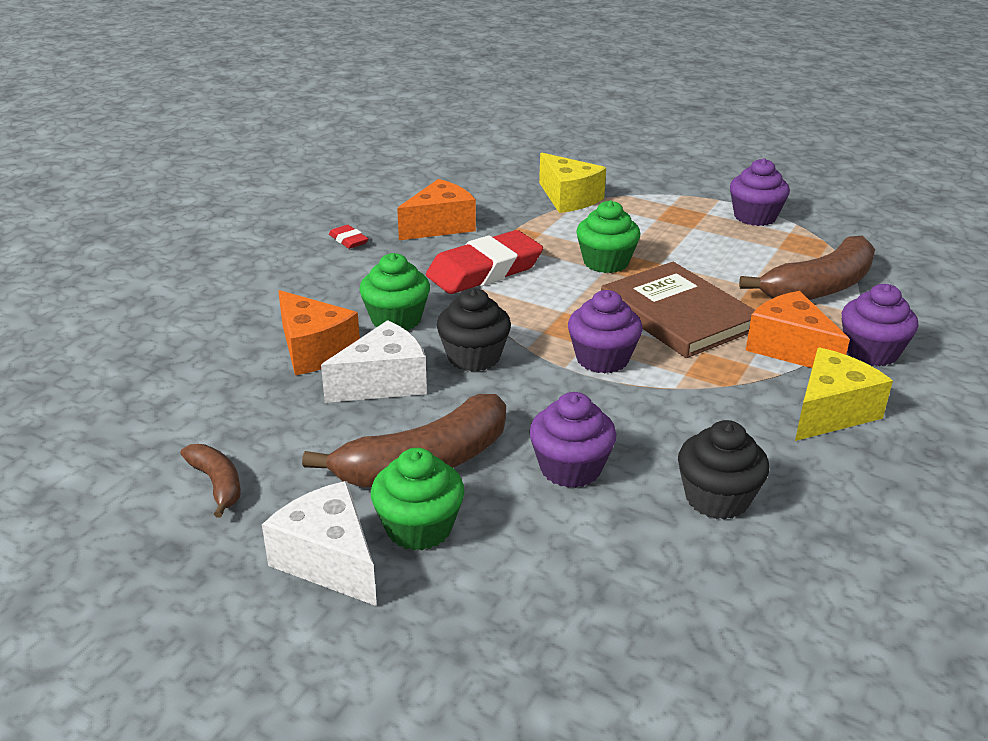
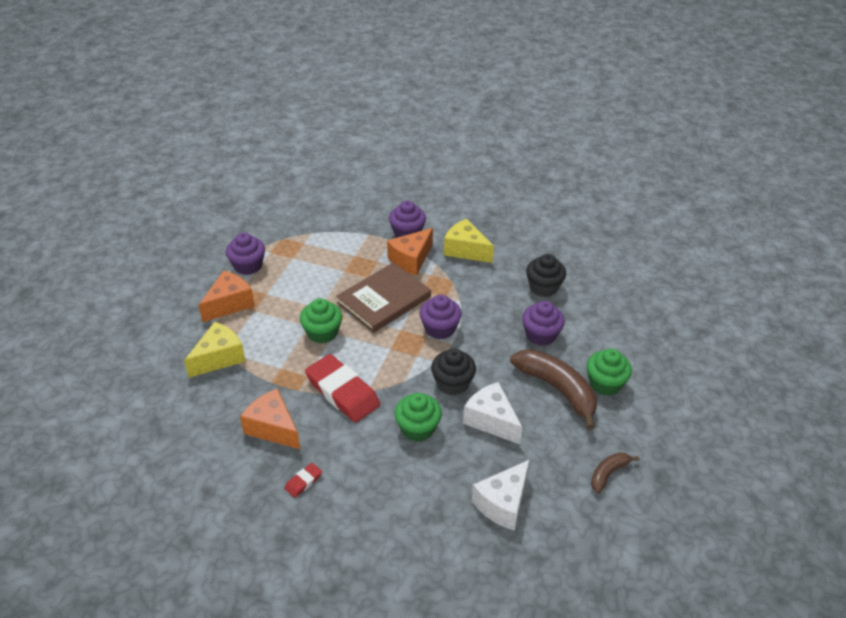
camera: 100 degrees left, 10 degrees up
(314, 350) = (466, 464): orange cheese -> orange cheese (229, 304)
(329, 561) = (640, 412): white cheese -> white cheese (503, 503)
(819, 287) = (341, 245): brown banana -> none

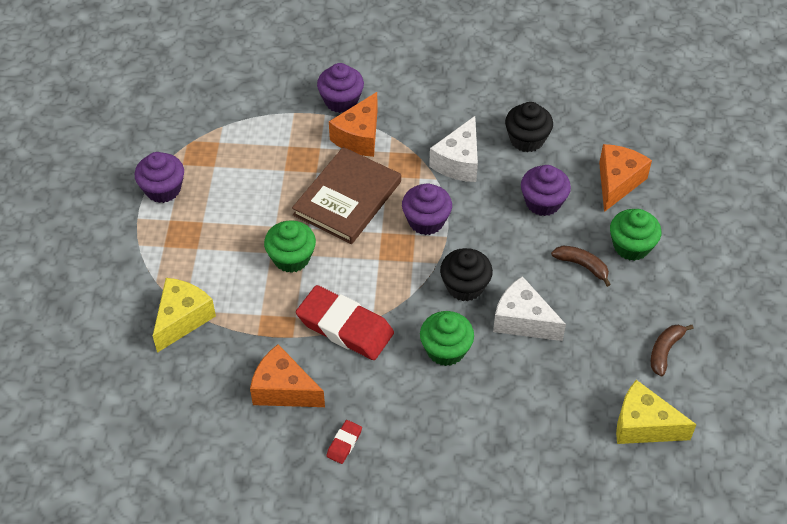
camera: 15 degrees left, 10 degrees up
(229, 304) = (163, 246): orange cheese -> orange cheese (617, 182)
(465, 250) = (419, 109): yellow cheese -> yellow cheese (643, 425)
(503, 503) = (566, 412): white cheese -> white cheese (459, 162)
(557, 389) = (582, 266): brown banana -> brown banana, size x0.51

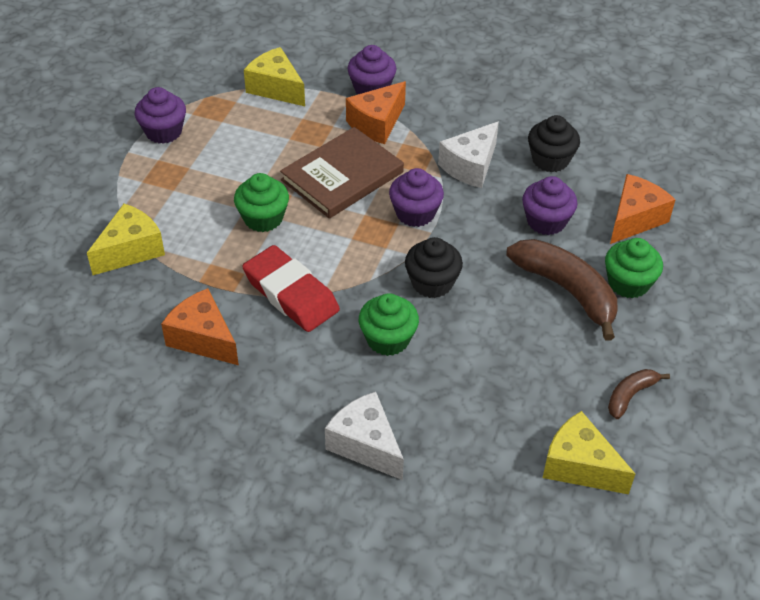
camera: 15 degrees right, 5 degrees down
(251, 119) = (276, 88): none -> yellow cheese
(344, 443) = (244, 405): red eraser -> none
(523, 321) = (482, 330): white cheese -> white cheese (365, 445)
(582, 266) = (567, 290): brown banana -> brown banana, size x1.96

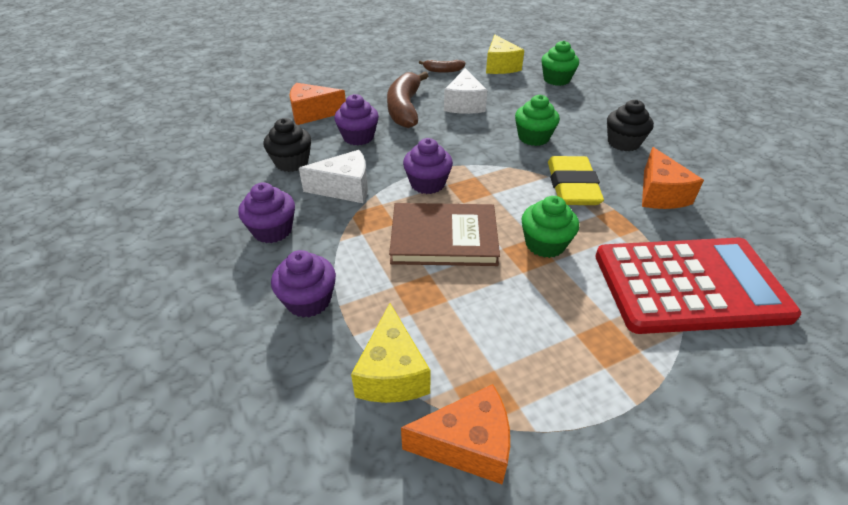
camera: 135 degrees left, 5 degrees down
(130, 250) = (689, 285): yellow cheese -> red calculator
(163, 132) = (573, 404): purple cupcake -> purple cupcake (272, 230)
(291, 294) = (572, 186): red eraser -> yellow eraser
(365, 445) = (595, 110): white cheese -> white cheese (464, 104)
(377, 123) = (356, 263): orange cheese -> orange cheese (467, 445)
(432, 283) = (472, 146): black cupcake -> black cupcake (623, 143)
(628, 283) = (370, 96): green cupcake -> green cupcake (556, 79)

